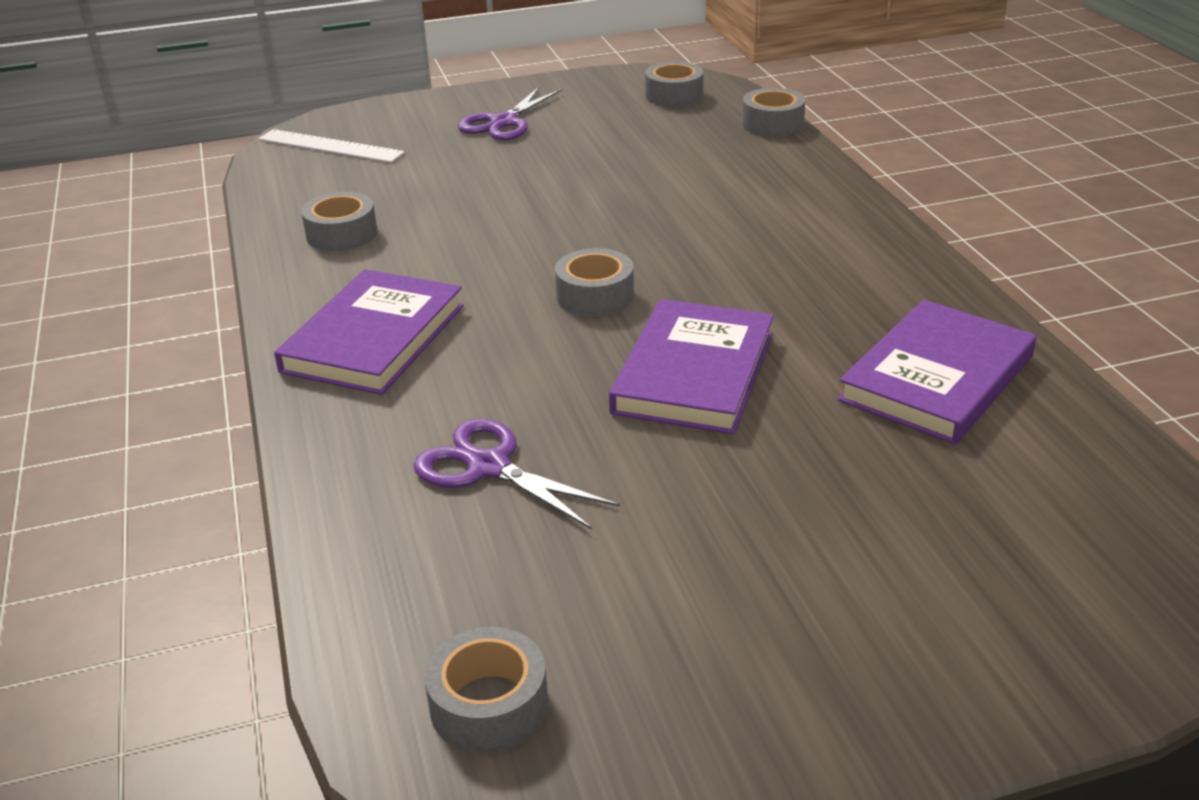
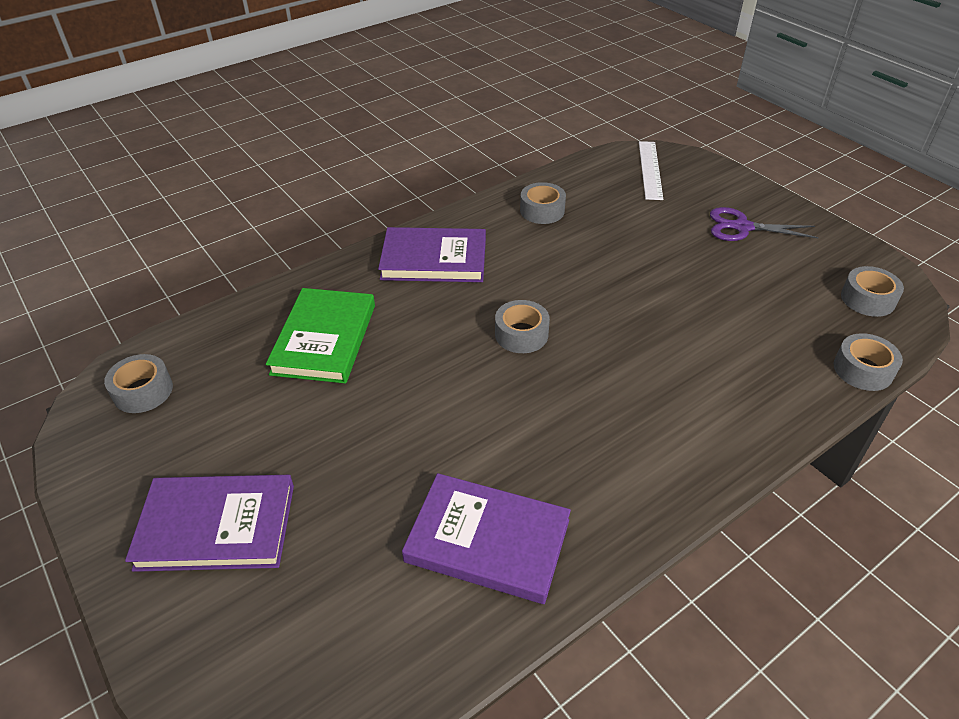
camera: 70 degrees right, 10 degrees up
(488, 467) = (324, 339): purple scissors -> green book
(694, 373) = (446, 403): purple book -> purple book (216, 526)

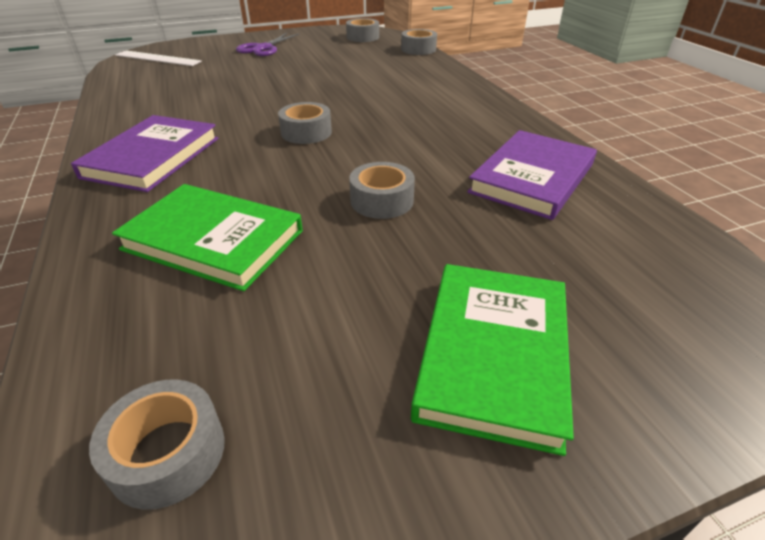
camera: 75 degrees left, 5 degrees down
(216, 526) = (493, 354): purple book -> green book
(542, 211) = (150, 100): grey tape -> grey tape (382, 201)

